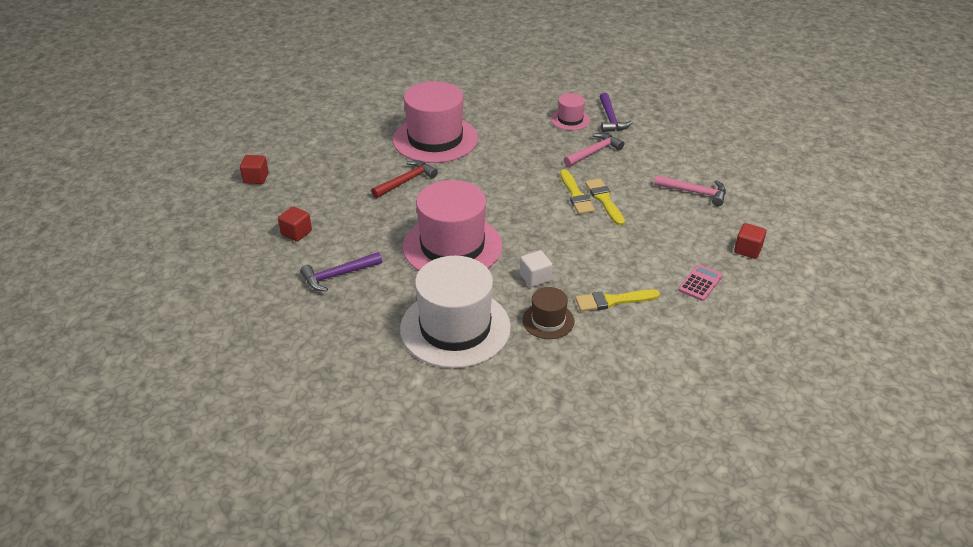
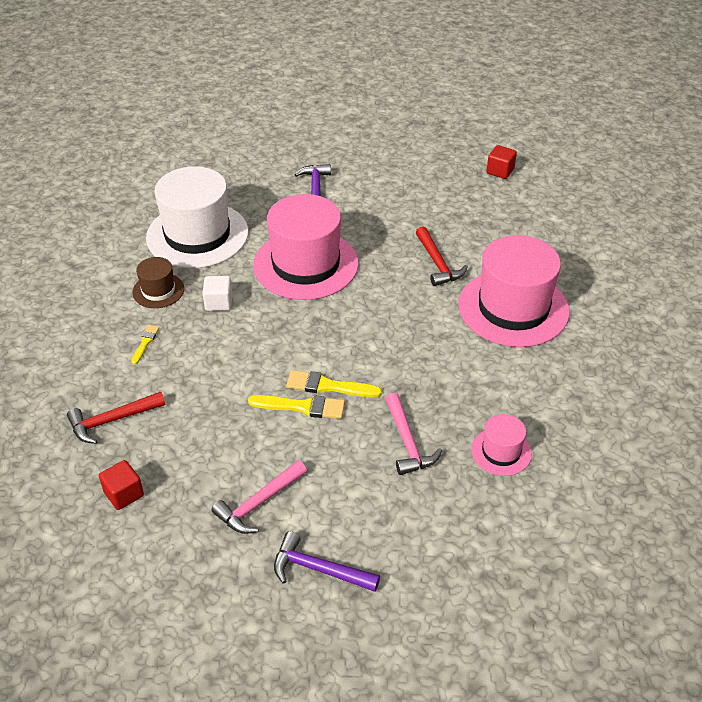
camera: 115 degrees right, 5 degrees up
(296, 233) = (393, 179): red cube -> none
(610, 119) = (482, 499): purple hammer -> purple hammer (319, 569)
(613, 301) = (145, 342): yellow brush -> yellow brush, size x0.58
(700, 283) = (112, 420): pink calculator -> red hammer

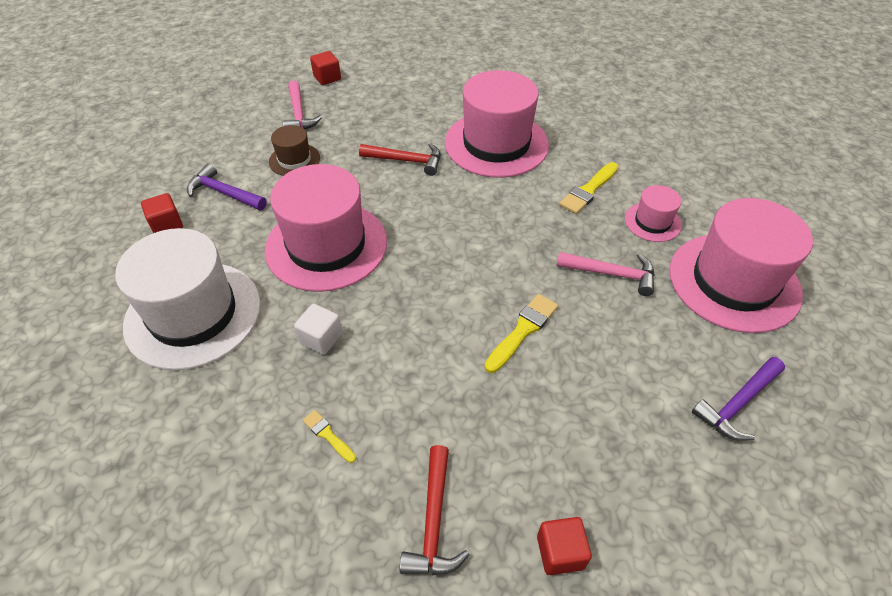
camera: 60 degrees left, 5 degrees up
(158, 290) = (251, 388): brown hat -> brown hat (294, 160)
(259, 503) = (634, 420): pink hammer -> pink hammer (299, 114)
(263, 181) = (167, 225): none -> red cube
(328, 386) = (508, 299): yellow brush -> yellow brush (588, 190)
(467, 534) = (734, 282): none -> pink hat

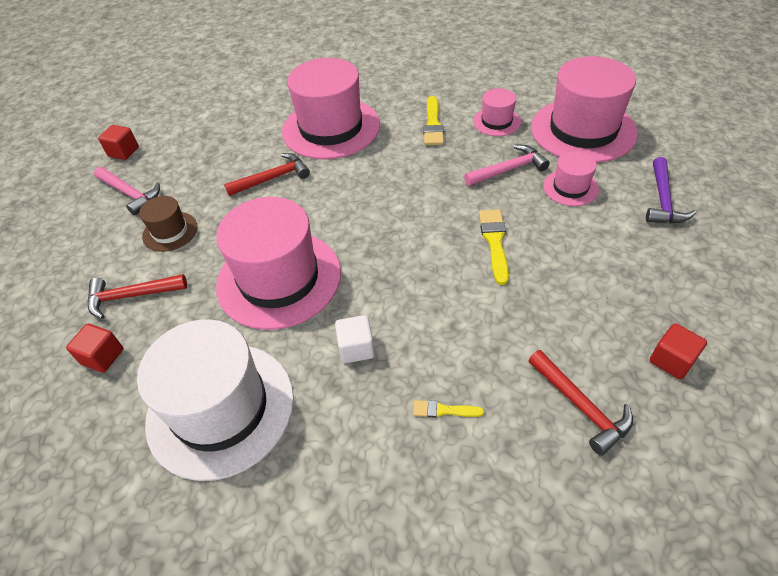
camera: 35 degrees left, 0 degrees up
(224, 193) = (131, 296): purple hammer -> red hammer
(653, 329) = (570, 187): none -> pink hat

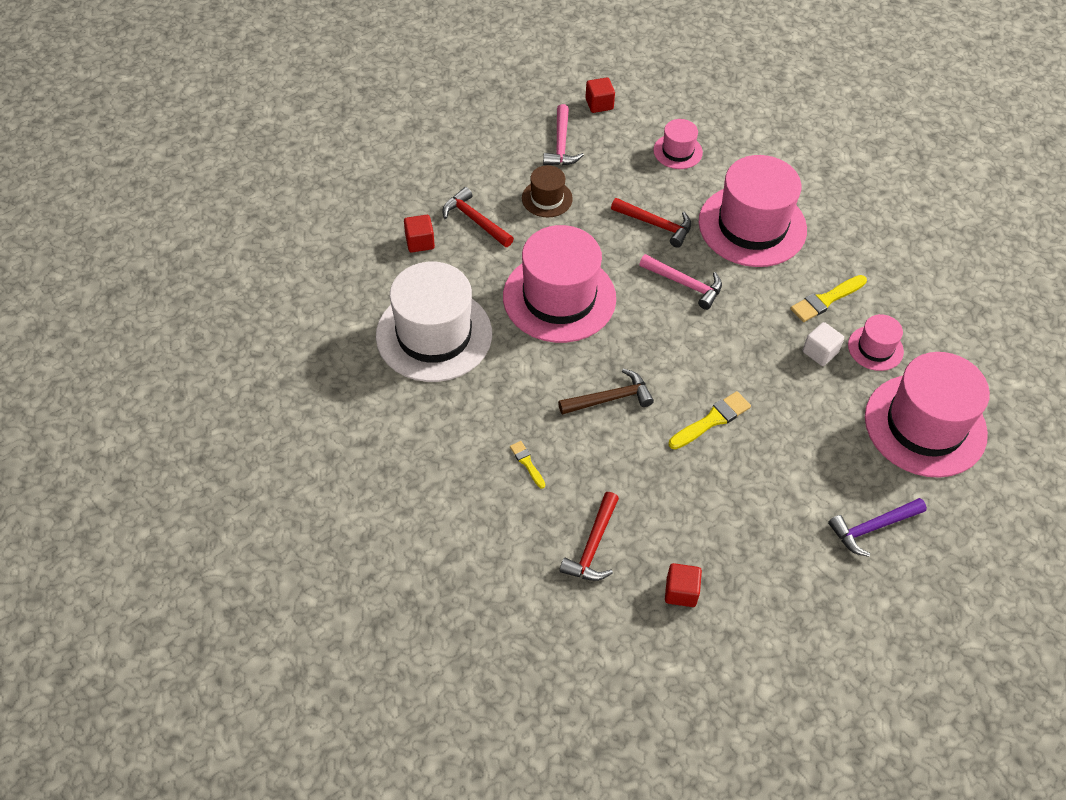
camera: 50 degrees right, 5 degrees up
(356, 348) = (537, 383): white cube -> white cube (820, 352)
(419, 300) = (610, 398): none -> brown hammer
(508, 169) = (812, 389): pink hammer -> pink hammer (685, 284)
(570, 187) = (828, 448): pink hat -> pink hat (677, 151)

